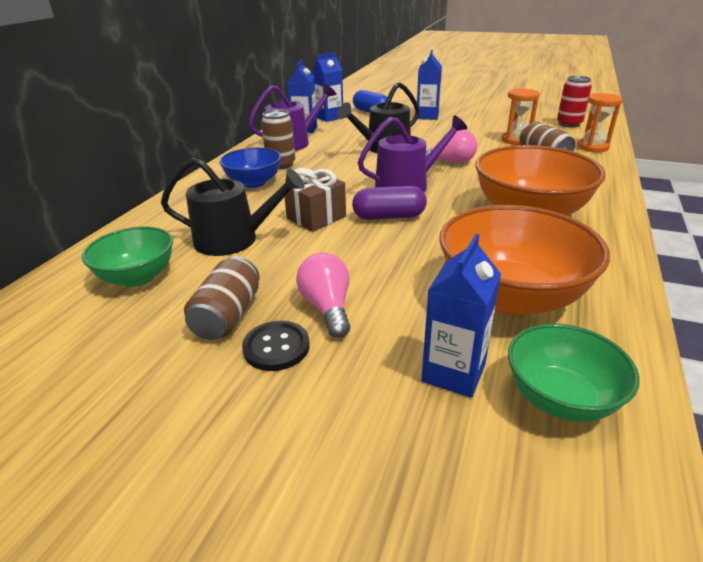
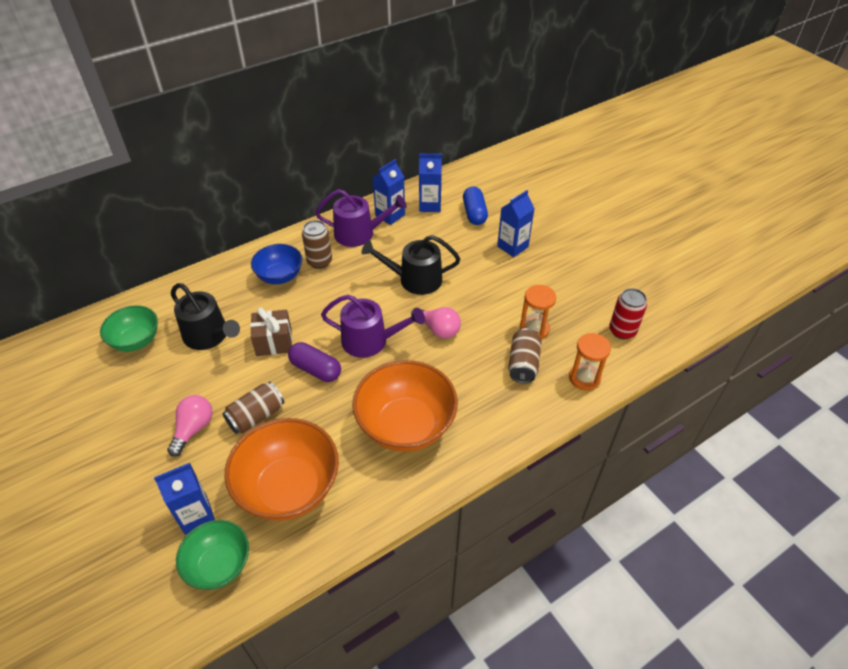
camera: 35 degrees right, 15 degrees up
(227, 316) = (146, 402): brown can -> brown can (256, 416)
(276, 347) = (144, 441): black button -> none

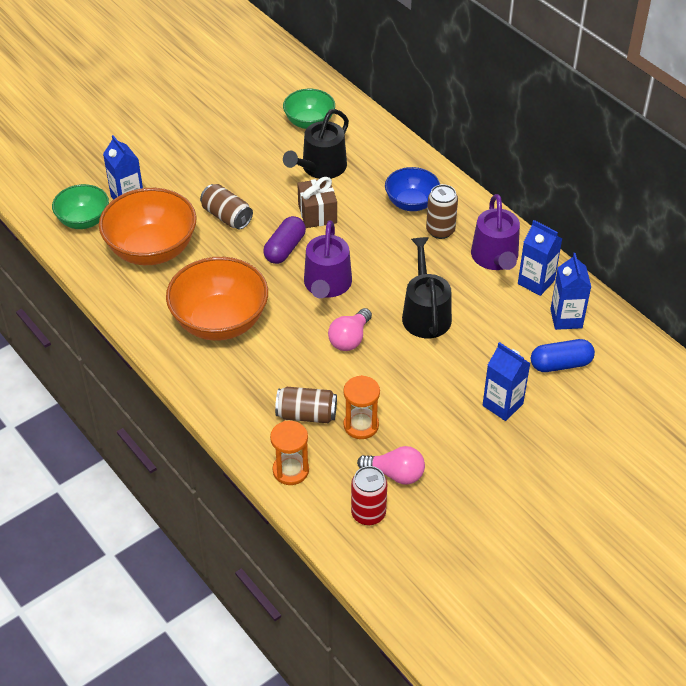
camera: 85 degrees right, 0 degrees up
(193, 429) = (211, 180): pink light bulb -> pink light bulb (395, 474)

